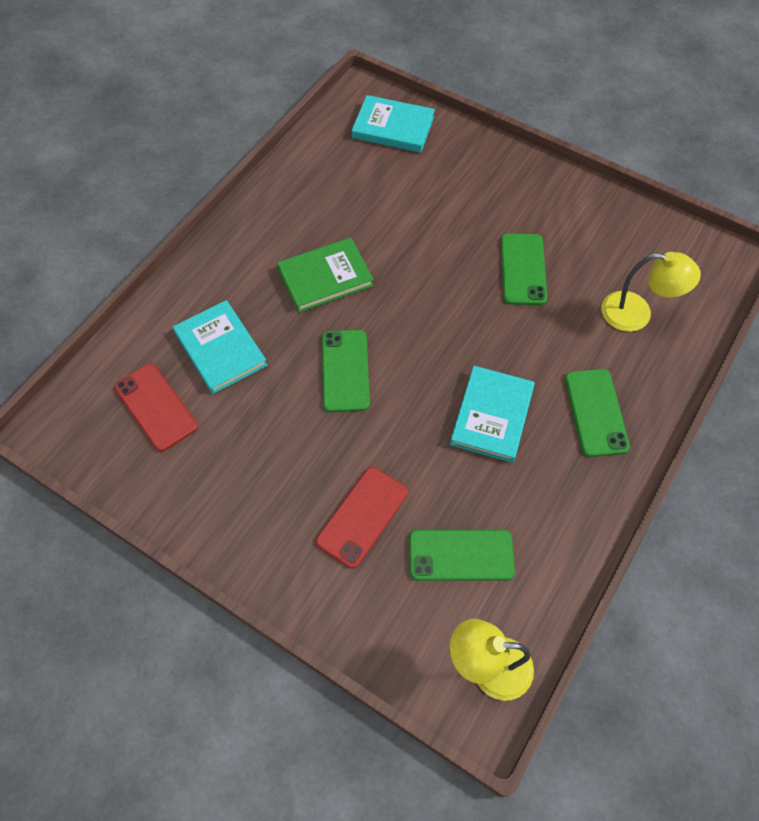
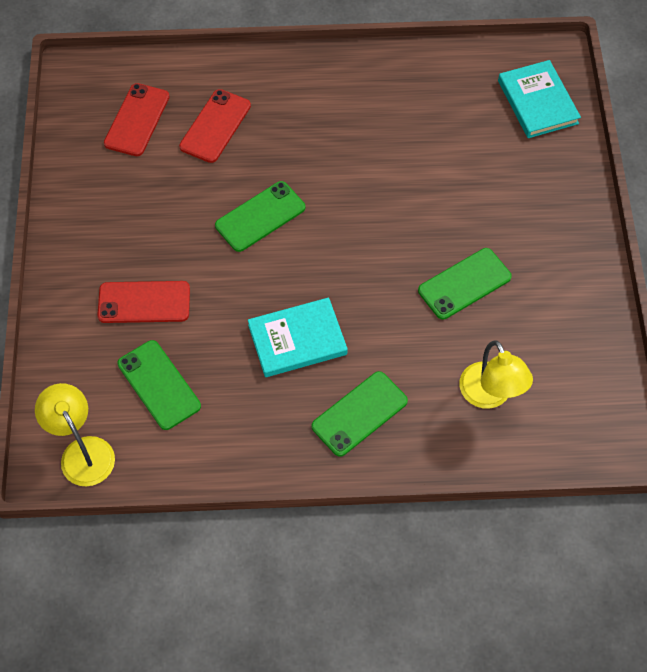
camera: 55 degrees right, 0 degrees up
(220, 349) = (215, 126): turquoise book -> red phone
(325, 277) = (336, 151): green book -> none

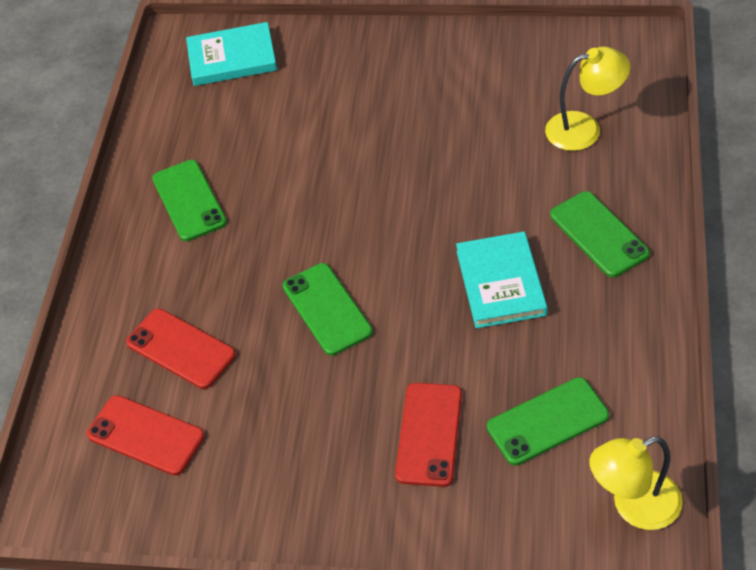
camera: 75 degrees left, 10 degrees down
(464, 284) = (449, 136): green phone -> green phone (189, 200)

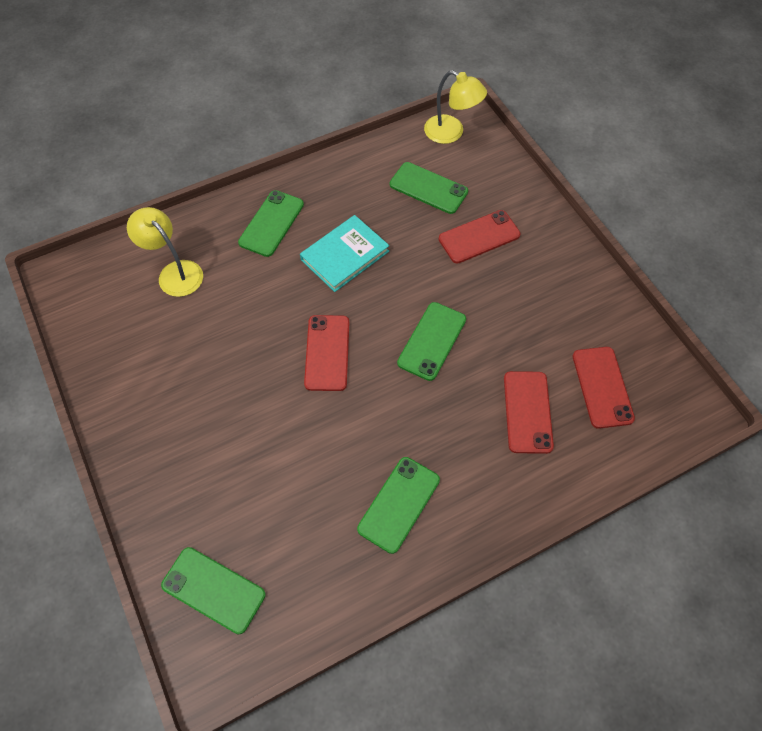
camera: 130 degrees left, 10 degrees up
(232, 58) = (213, 590): turquoise book -> green phone
(385, 214) = (327, 353): none -> red phone

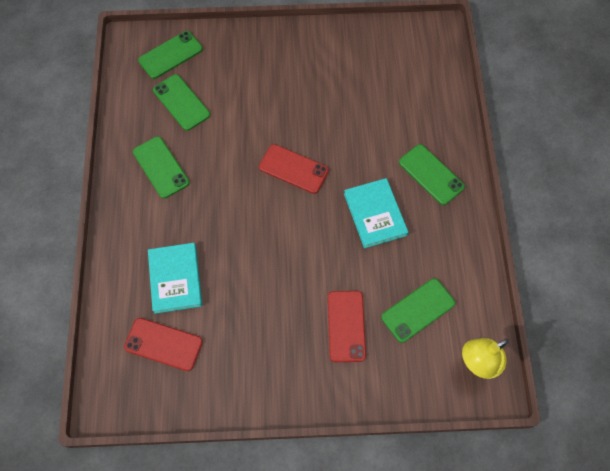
camera: 115 degrees right, 5 degrees up
(174, 272) = (411, 97): yellow lamp -> none
(432, 341) = (267, 242): green phone -> green phone (181, 102)
(527, 412) = (175, 279): red phone -> turquoise book

